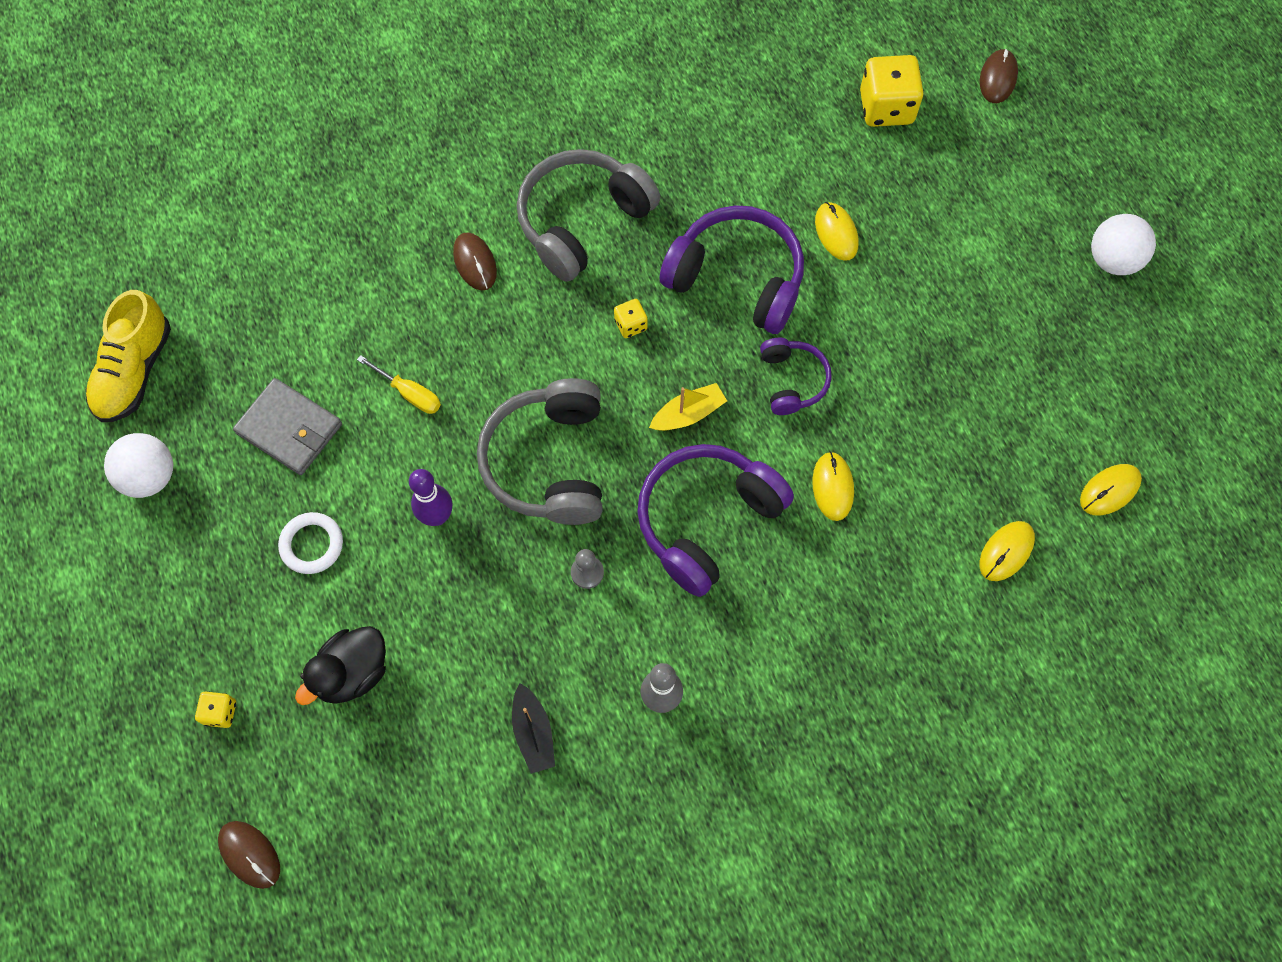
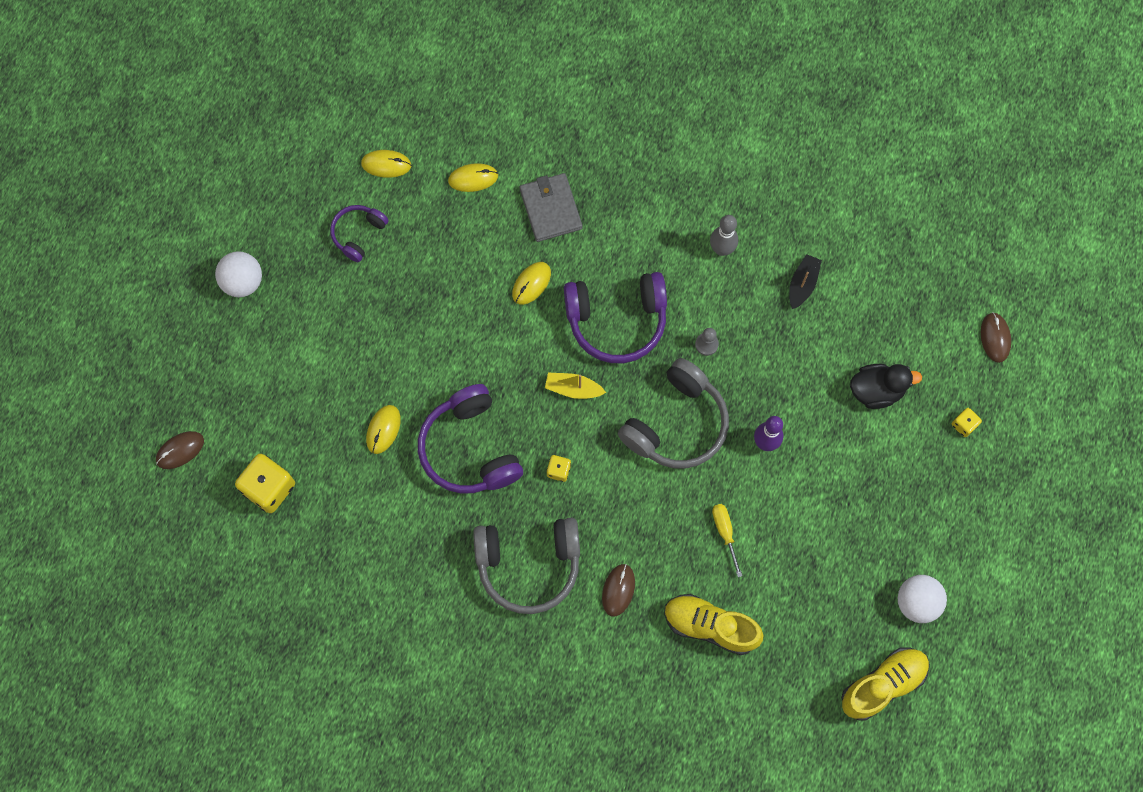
camera: 140 degrees left, 5 degrees up
(289, 429) = (813, 567): grey wallet -> grey wallet (550, 209)
(312, 544) = (849, 482): white ring -> none
(356, 297) = (710, 626): none -> yellow shoe
(792, 381) = (496, 360): purple headphones -> purple headphones (358, 234)

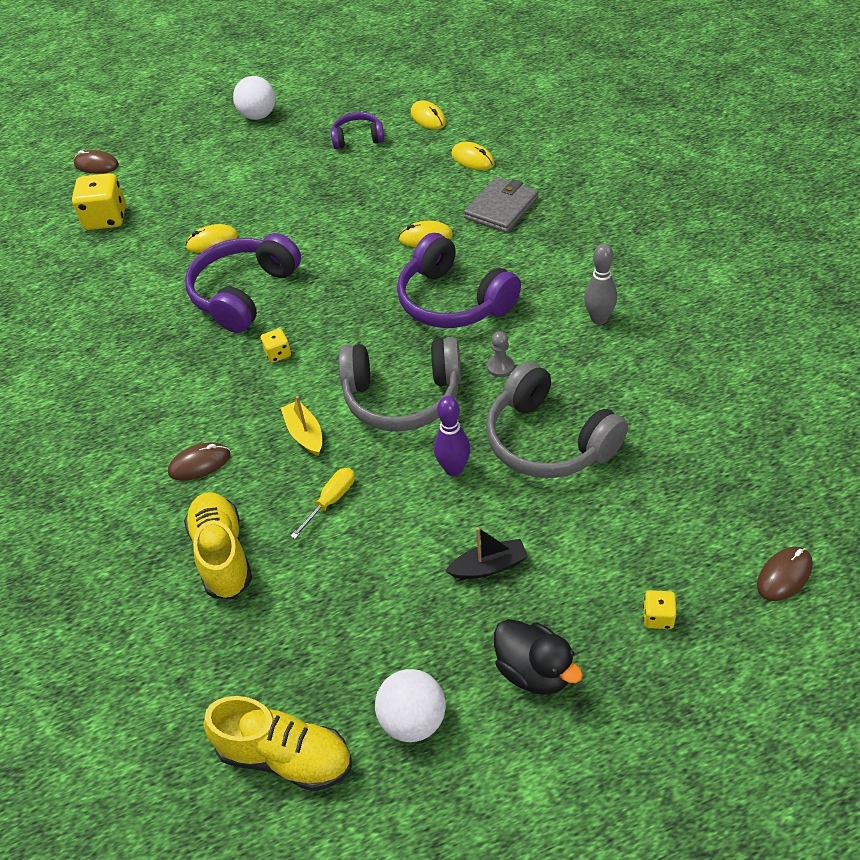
camera: 55 degrees right, 25 degrees down
(528, 565) = (170, 391): grey headphones -> grey headphones (548, 440)
(573, 388) = (362, 315): yellow boat -> yellow boat (305, 434)
(802, 284) = (638, 390): black boat -> black boat (488, 566)
(876, 390) = (605, 516): black duck -> black duck (534, 671)

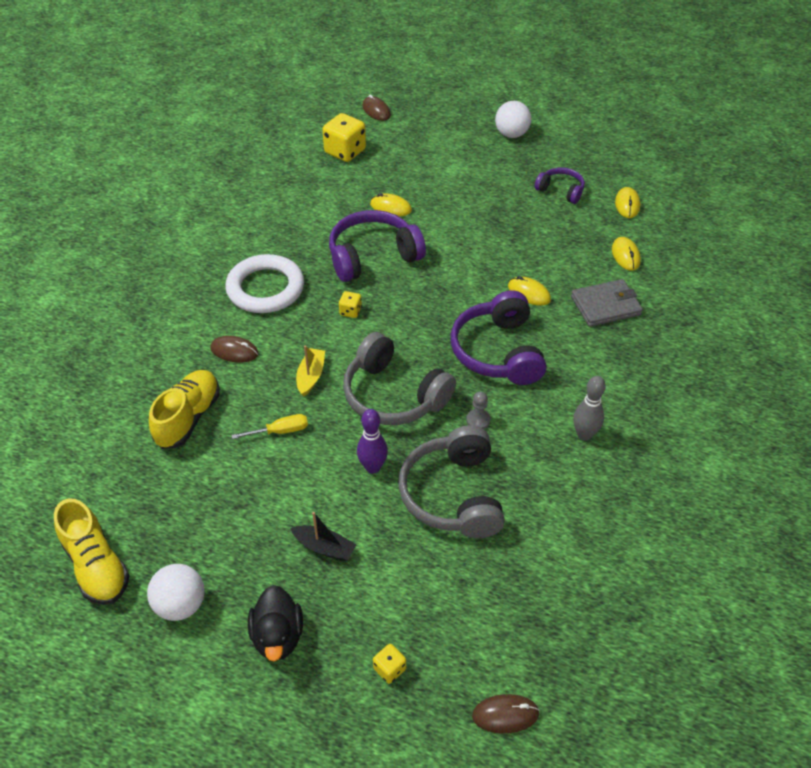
camera: 35 degrees right, 0 degrees up
(165, 388) = (265, 288): none -> white ring

